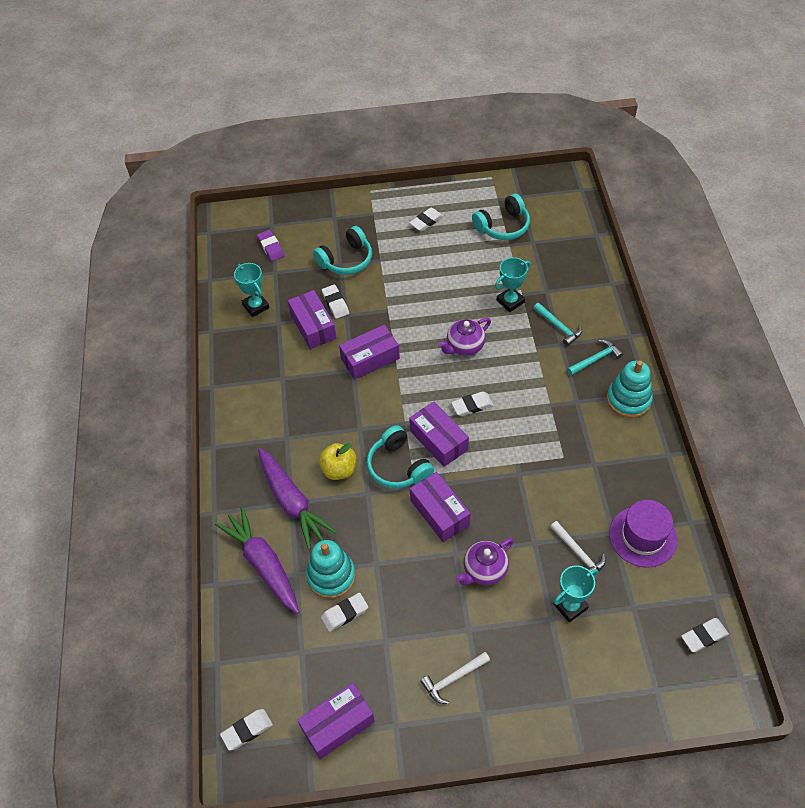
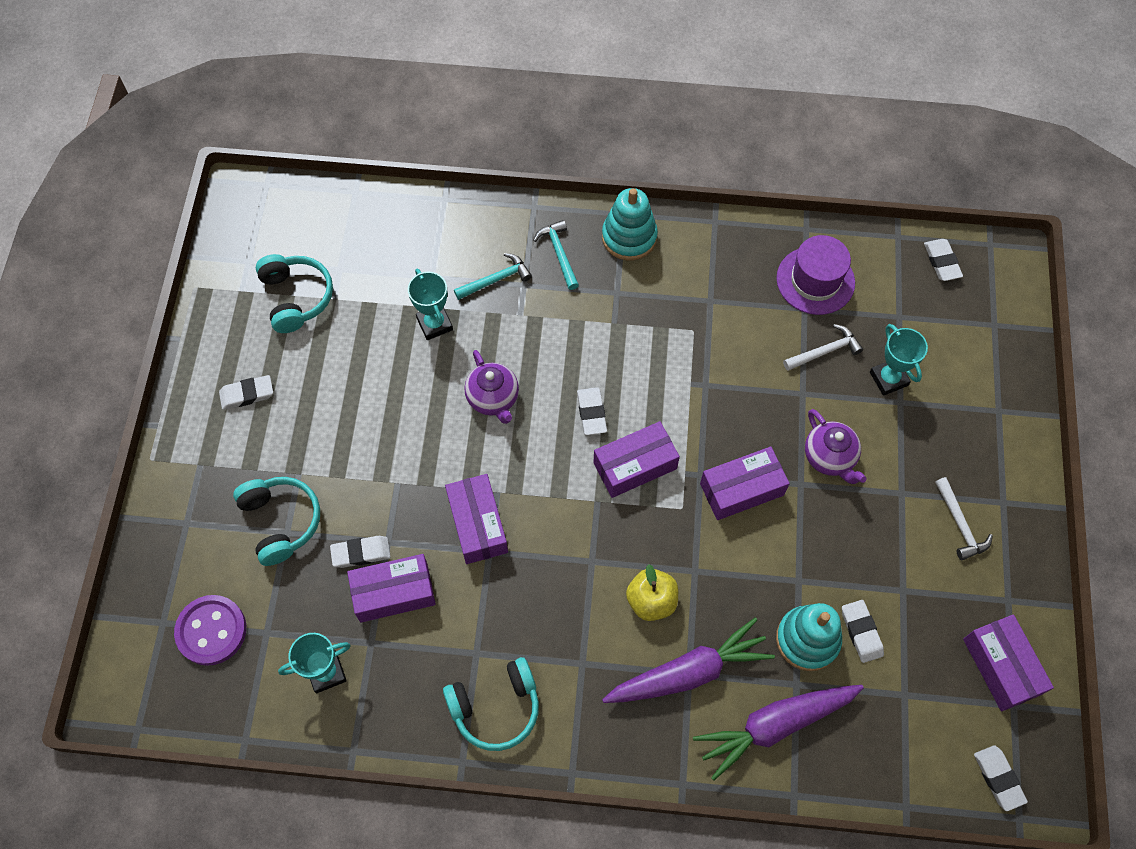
camera: 80 degrees left, 10 degrees up
(271, 247) = (211, 631): purple eraser -> purple button
(398, 466) = (663, 524): turquoise headphones -> turquoise headphones (496, 707)
(426, 221) = (247, 394): white eraser -> white eraser turned 75 degrees counterclockwise

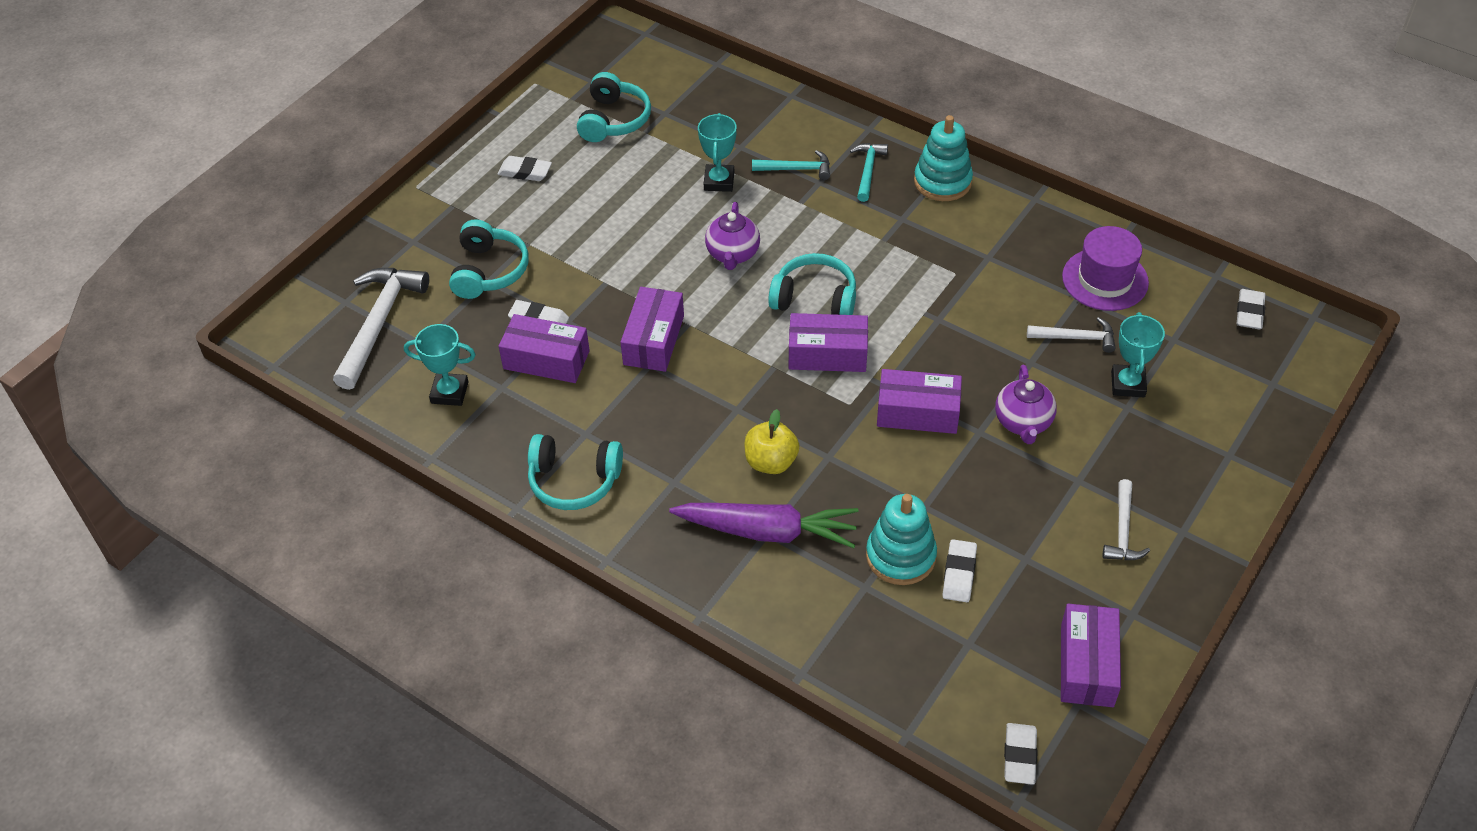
camera: 30 degrees right, 15 degrees down
(211, 631) = (379, 323): purple button -> white hammer
(591, 413) = (815, 299): white eraser -> turquoise headphones
(774, 726) = (821, 609): purple carrot -> none

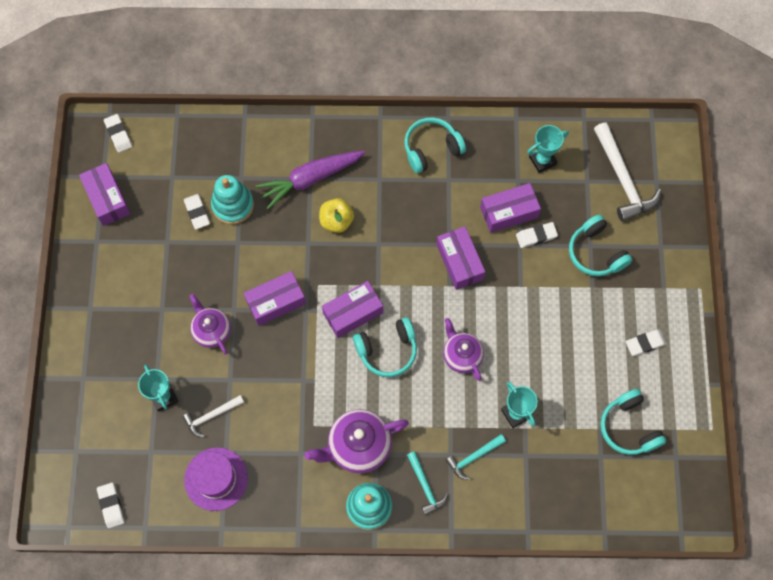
camera: 145 degrees right, 20 degrees up
(916, 233) = (358, 446): none -> purple teapot
(1123, 530) = (123, 290): white hammer -> none

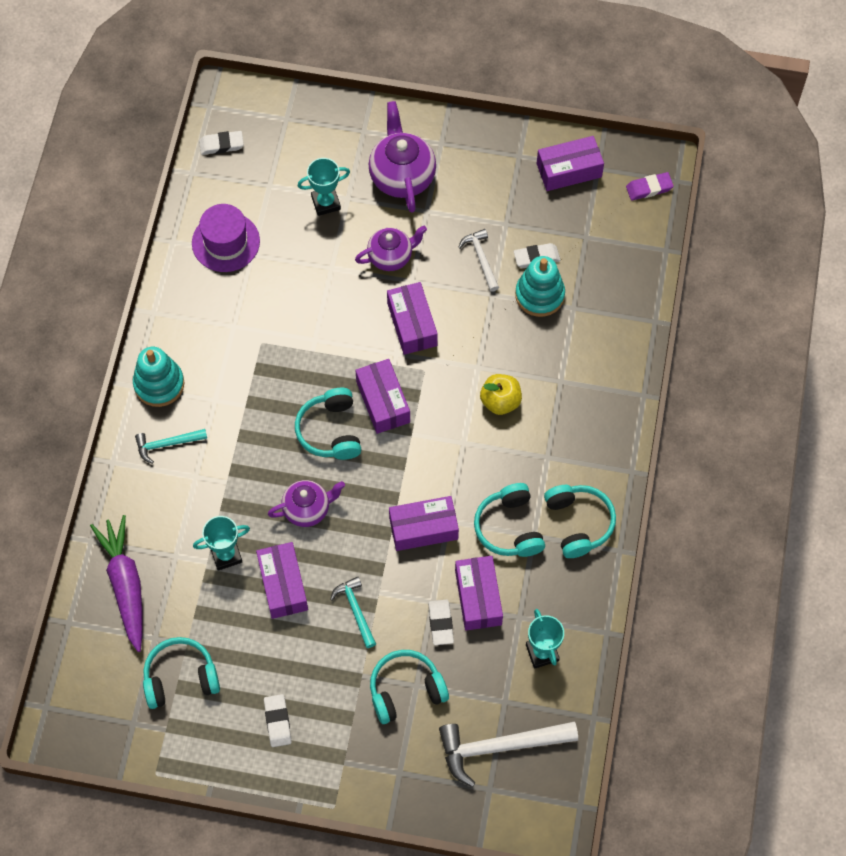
camera: 100 degrees right, 5 degrees down
(118, 134) = (649, 188): white eraser -> purple eraser
(211, 416) = (294, 245): white hammer -> white hammer (481, 259)
(310, 179) = (559, 381): purple carrot -> purple carrot (125, 584)
(358, 446) = (227, 384): purple teapot -> purple teapot (402, 176)
(445, 198) = (509, 527): none -> turquoise headphones
(473, 457) = (187, 500): turquoise hammer -> turquoise hammer (355, 610)
(531, 362) = (283, 585): none -> purple box

